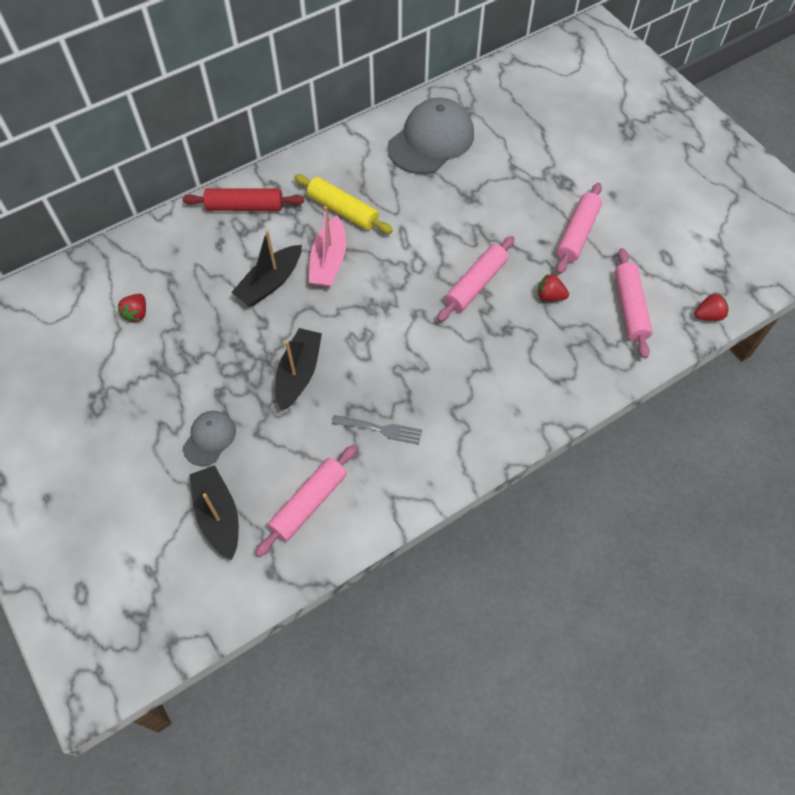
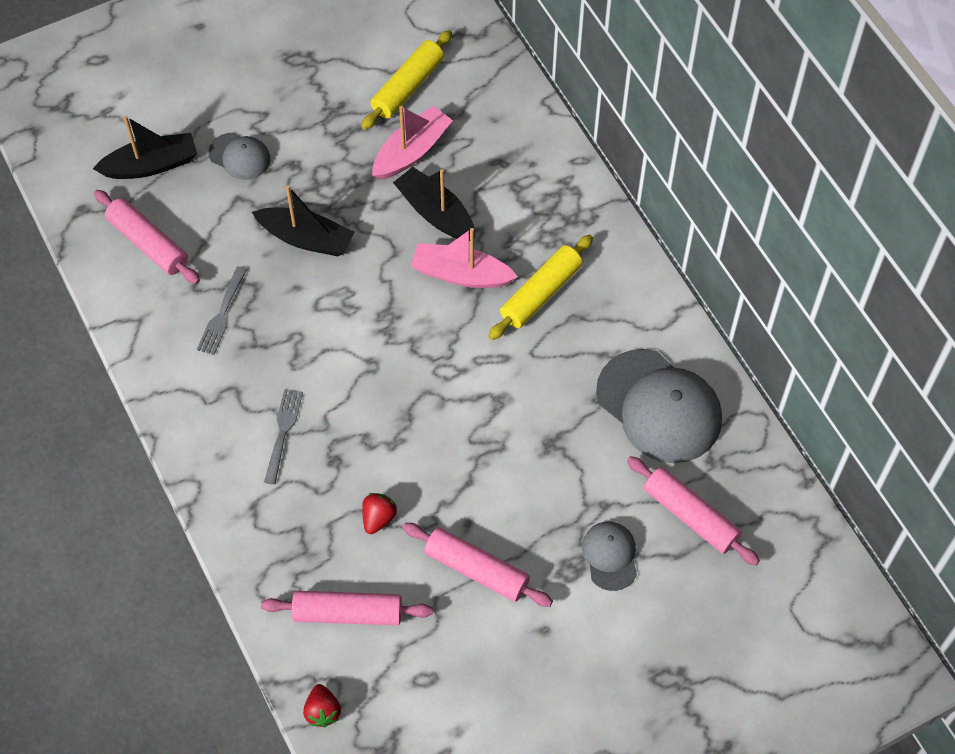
camera: 95 degrees right, 0 degrees up
(137, 314) = (407, 87): red strawberry -> yellow rolling pin
(207, 305) = (412, 151): none -> pink boat
(245, 206) = (555, 188): red rolling pin -> none
(475, 284) = (407, 433): pink rolling pin -> pink rolling pin (690, 515)
(488, 368) = (283, 433): none -> grey fork
(550, 162) = (610, 556): none -> grey cap

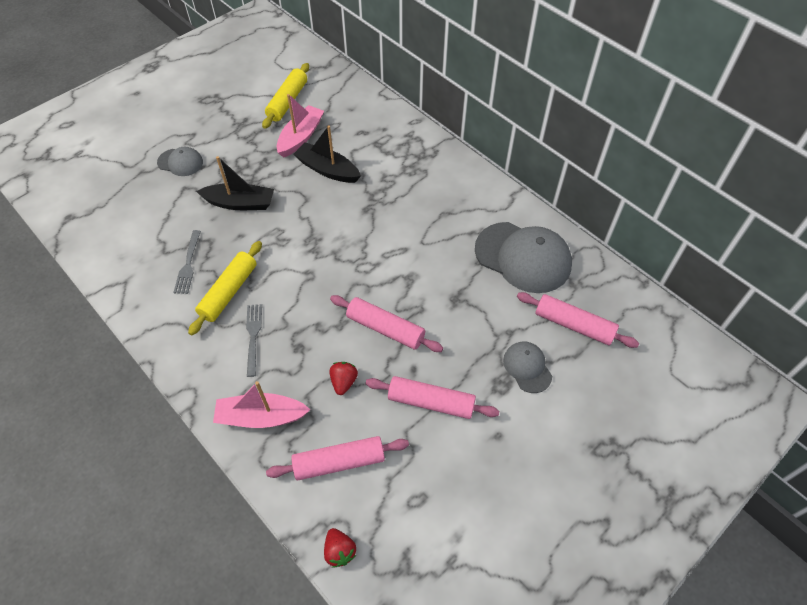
camera: 15 degrees left, 5 degrees down
(148, 243) = (123, 229): pink rolling pin -> pink rolling pin (385, 329)
(151, 165) = (116, 179): black boat -> none
(461, 274) = (356, 203): pink boat -> pink boat (261, 417)
(541, 293) = (416, 203): yellow rolling pin -> yellow rolling pin (229, 292)

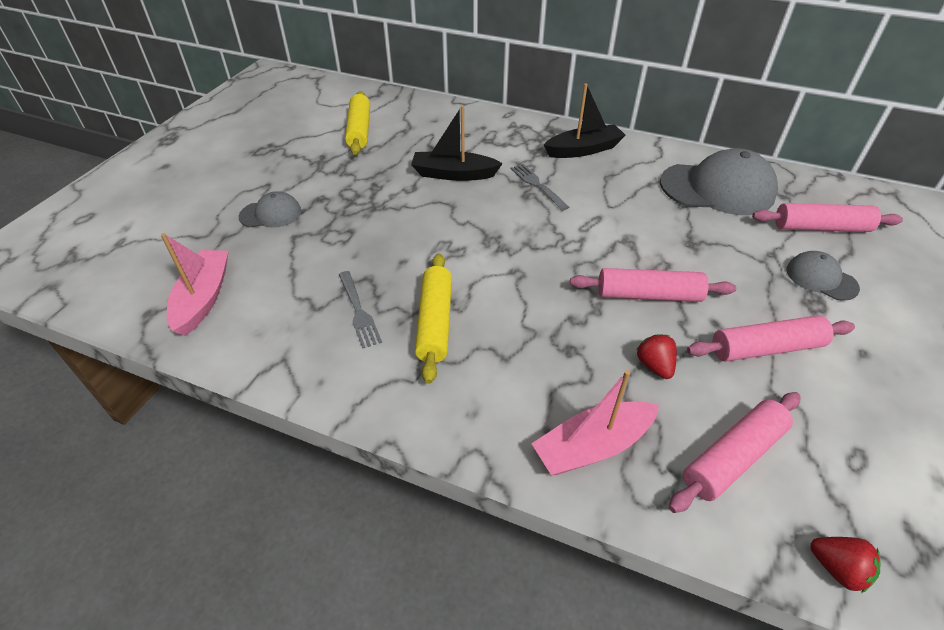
camera: 25 degrees left, 10 degrees down
(240, 203) = (377, 231): black boat -> black boat (583, 150)
(253, 336) = (505, 359): grey fork -> grey fork (538, 185)
(301, 137) = (399, 155): pink boat -> pink boat (203, 298)

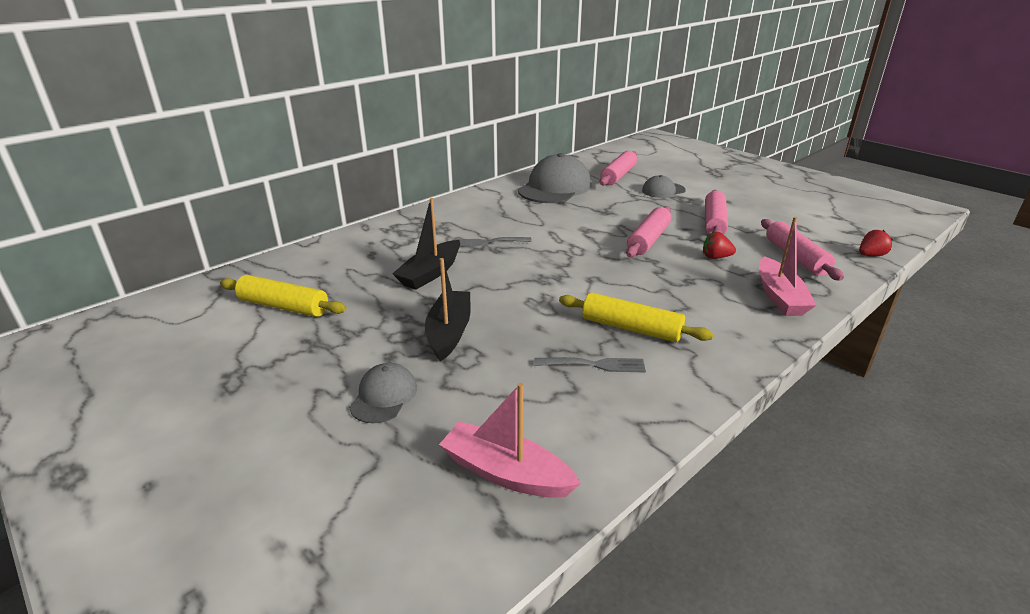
camera: 65 degrees left, 15 degrees down
(583, 150) = (459, 213): black boat -> black boat (449, 332)

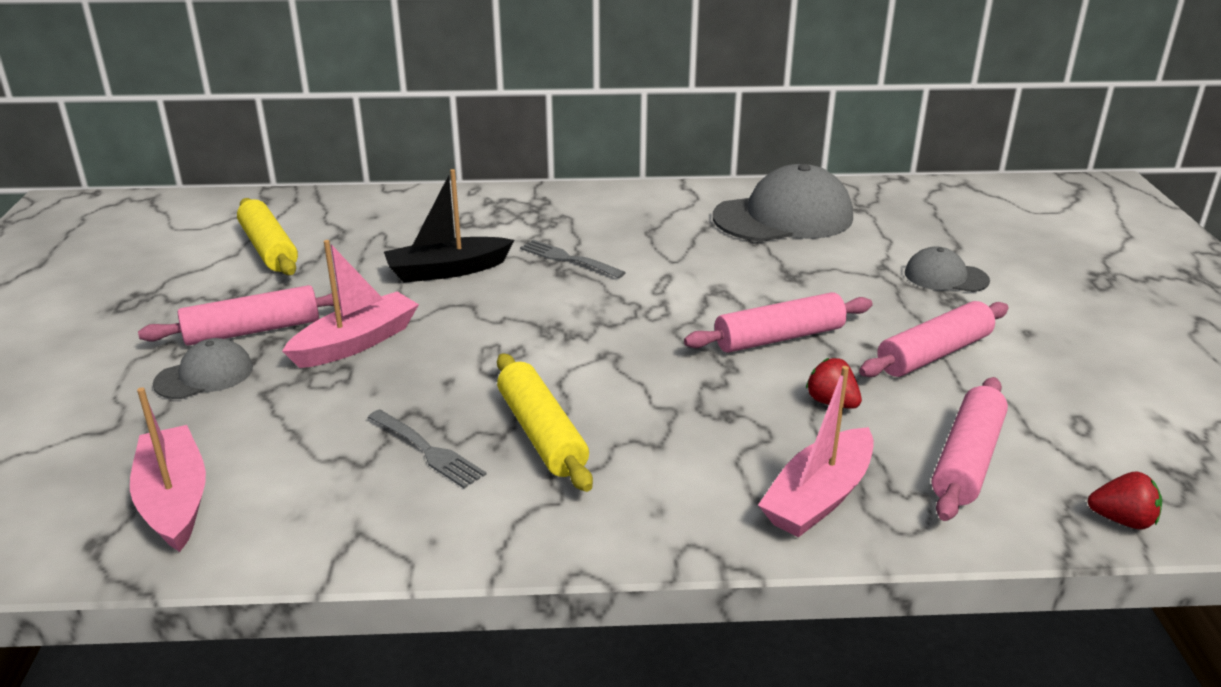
camera: 40 degrees right, 0 degrees up
(449, 332) = (356, 343): black boat -> pink boat
(618, 175) = (915, 230): pink rolling pin -> pink rolling pin (253, 330)

